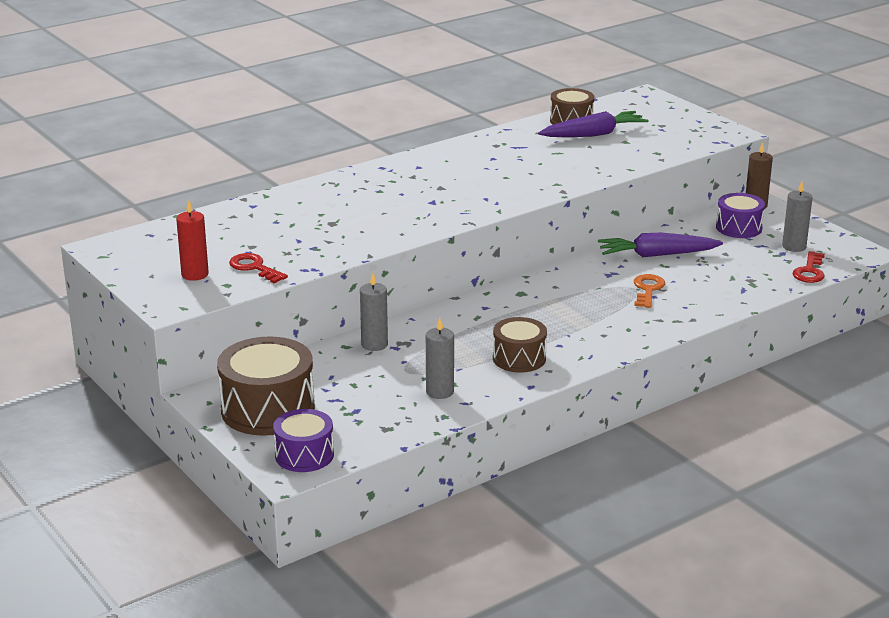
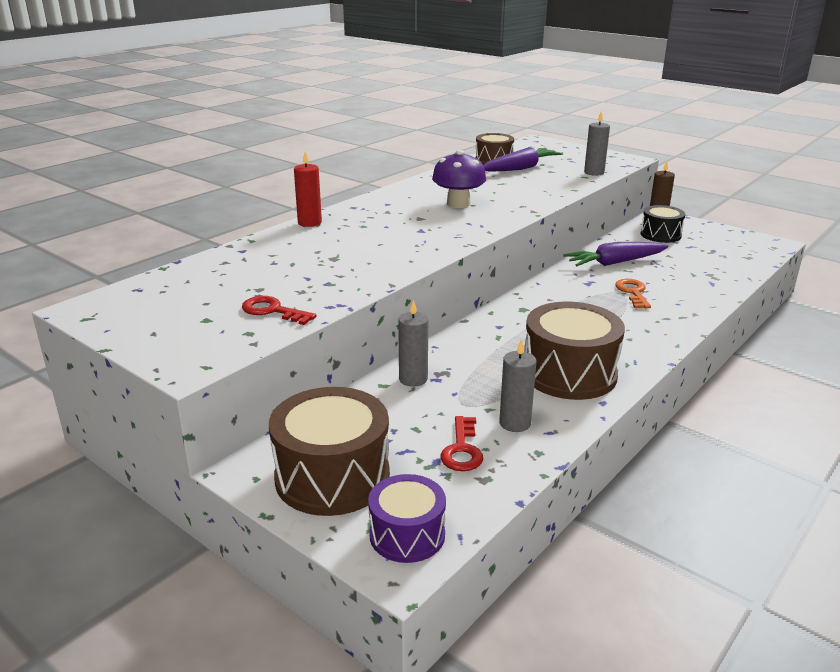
camera: 15 degrees left, 0 degrees up
(195, 274) = (206, 326): red candle -> red candle (309, 223)
(491, 174) = (458, 204): none -> purple mushroom
(519, 358) = (569, 373): brown drum -> brown drum, size x1.66
(739, 228) = (660, 235): purple drum -> black drum
(794, 247) = (717, 244): grey candle -> grey candle (594, 172)
(809, 271) = (749, 262): red key -> red key (462, 449)

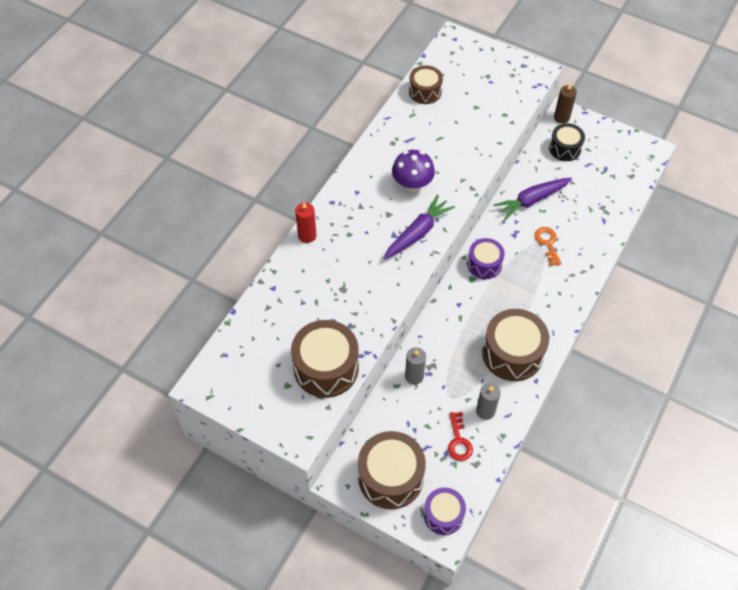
camera: 10 degrees left, 30 degrees up
(273, 311) = (326, 368): red key -> brown drum
(521, 168) = (450, 105): purple carrot -> purple carrot (418, 233)
(543, 300) = (484, 264): none -> purple drum
(594, 172) = (511, 105): grey candle -> none

